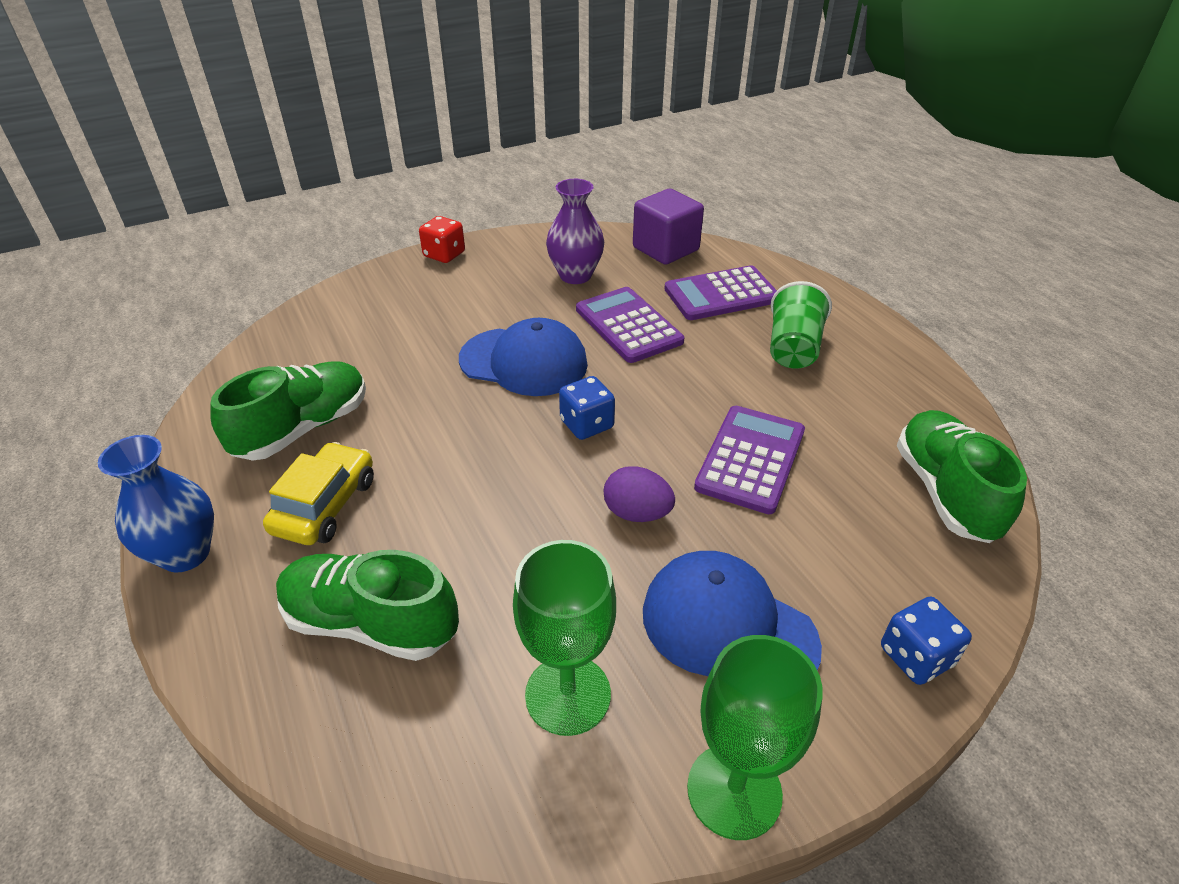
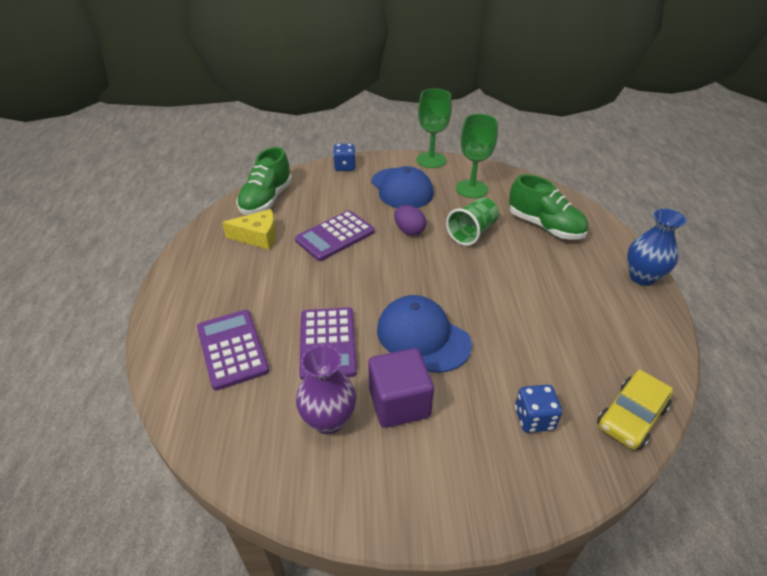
camera: 155 degrees left, 0 degrees up
(303, 428) = (588, 332): green shoe -> none
(325, 505) = (569, 279): yellow car -> yellow car (631, 417)
(444, 255) = (445, 516): red dice -> none
(587, 424) = (406, 279): blue dice -> blue dice (534, 418)
(665, 249) = (218, 427): purple cube -> purple cube (399, 403)
(721, 294) = (232, 349): purple calculator -> purple calculator turned 120 degrees counterclockwise
(793, 348) = (240, 286): green cup -> green cup (472, 233)
(862, 418) = (258, 237): none -> yellow cheese

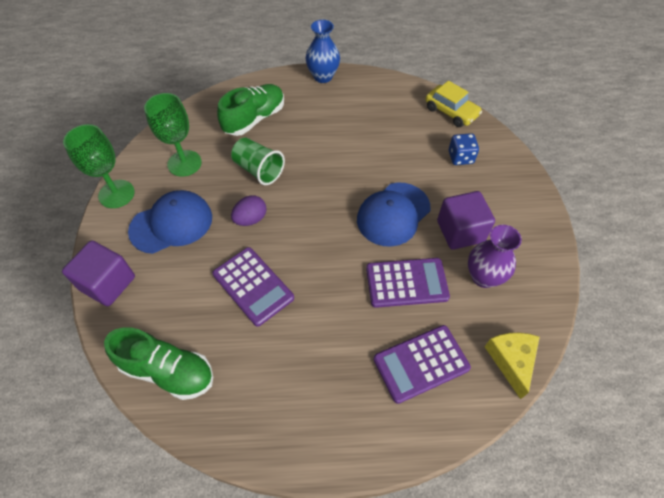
camera: 90 degrees left, 15 degrees up
(258, 237) = (247, 369): yellow cheese -> yellow cheese (511, 360)
(345, 167) = (108, 283): blue dice -> purple cube

